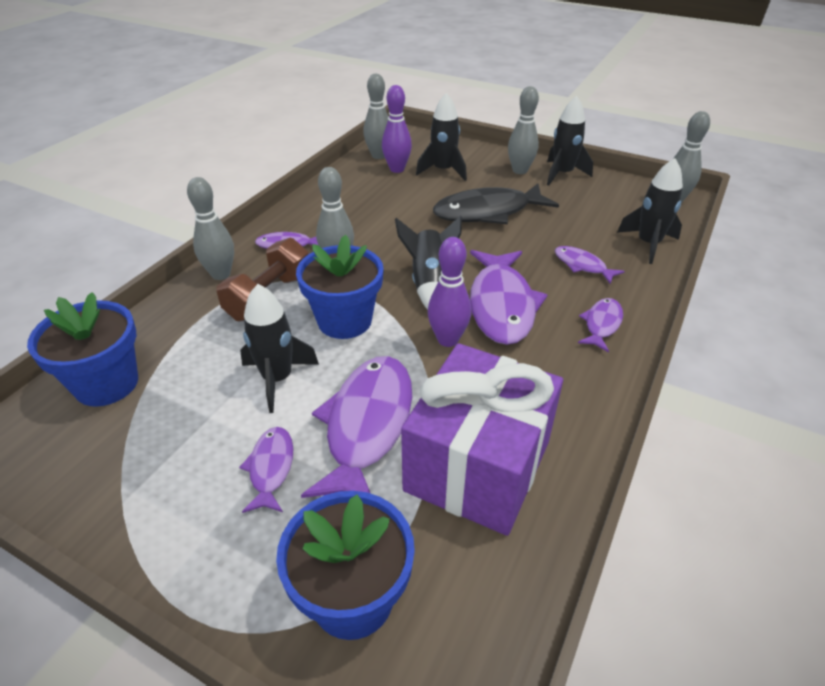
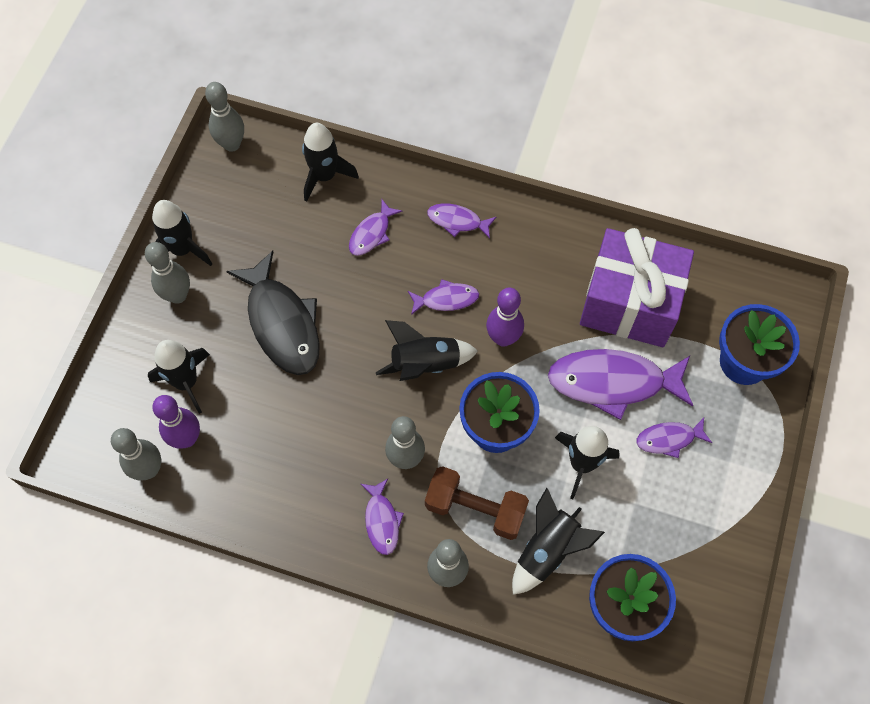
camera: 100 degrees left, 25 degrees up
(201, 338) = (547, 550): none -> black rocket
(501, 305) = (446, 299): purple fish -> purple fish, size x0.51

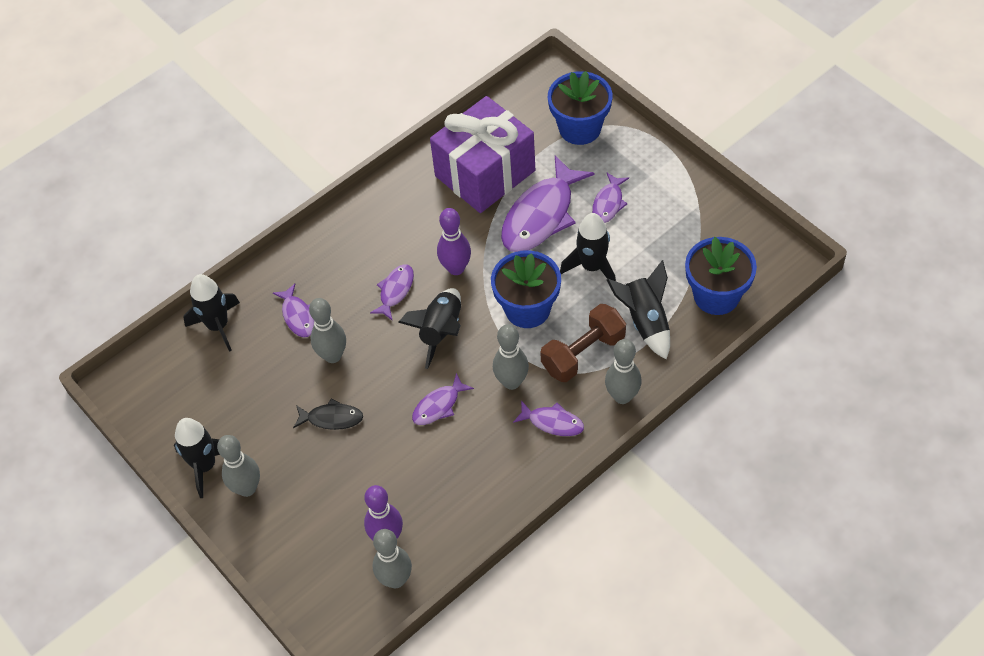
camera: 55 degrees left, 10 degrees down
(186, 382) = (334, 516): black rocket -> none
(232, 144) = (130, 383): grey bowling pin -> grey bowling pin (333, 356)
(282, 323) = (331, 418): black fish -> black fish, size x0.51
(457, 221) = (332, 251): purple fish -> purple fish (439, 405)

